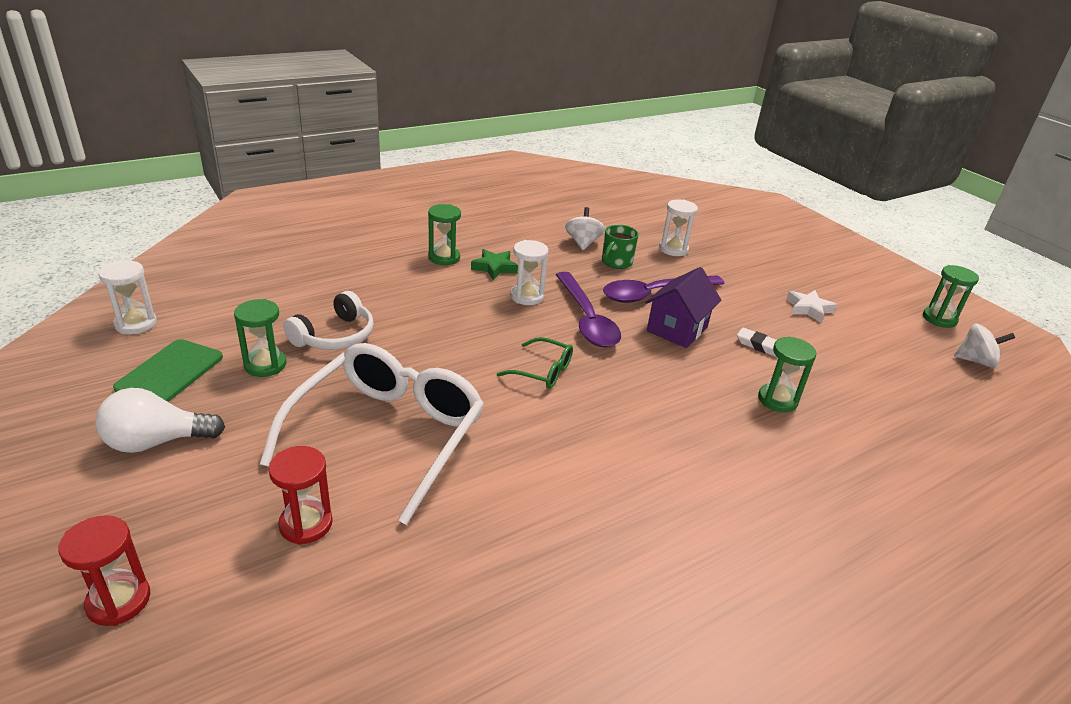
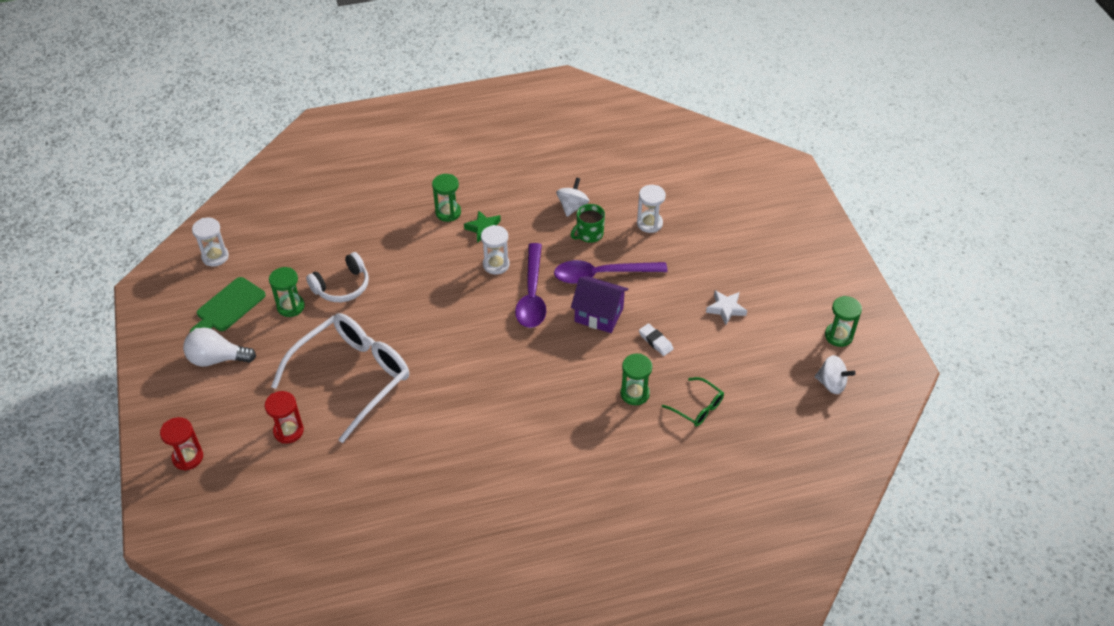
camera: 20 degrees right, 15 degrees up
(543, 371) = (475, 341): green glasses -> green glasses (697, 407)
(677, 329) = (599, 315): purple house -> purple house turned 60 degrees clockwise

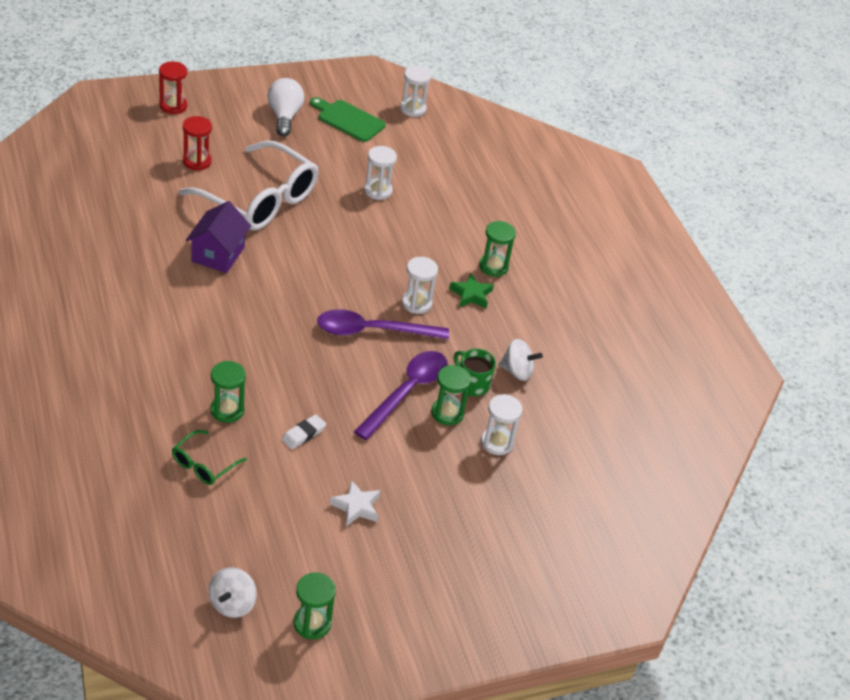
camera: 80 degrees right, 5 degrees down
(291, 306) = (350, 158): green hourglass -> green hourglass (447, 413)
(342, 286) = (378, 191): white headphones -> white hourglass
(599, 315) = (344, 386): purple house -> purple house (218, 254)
(602, 275) = (407, 392): purple spoon -> purple spoon turned 45 degrees clockwise

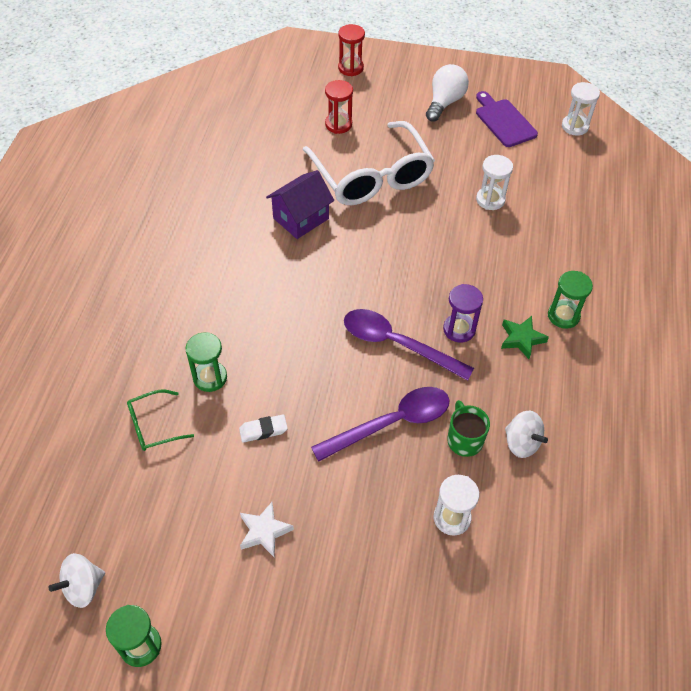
camera: 35 degrees right, 10 degrees up
(348, 120) = (504, 121): green cutting board -> purple cutting board
(416, 303) = (459, 329): white hourglass -> purple hourglass
(447, 413) = (419, 462): green hourglass -> none

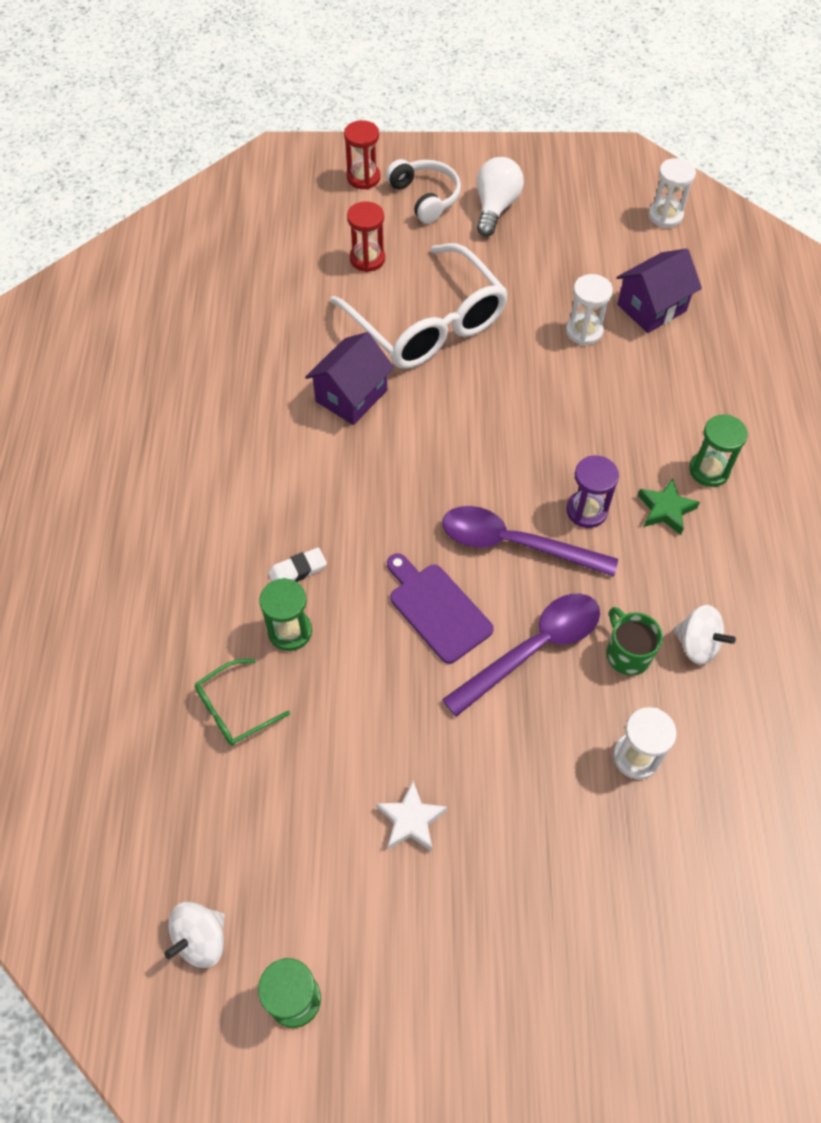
camera: 10 degrees left, 5 degrees up
(263, 430) = (376, 688): white eraser -> white eraser (297, 570)
(393, 88) = (425, 197): none -> white headphones
(504, 121) = (576, 222): purple cutting board -> purple cutting board (437, 609)
(547, 191) = (651, 308): none -> purple house

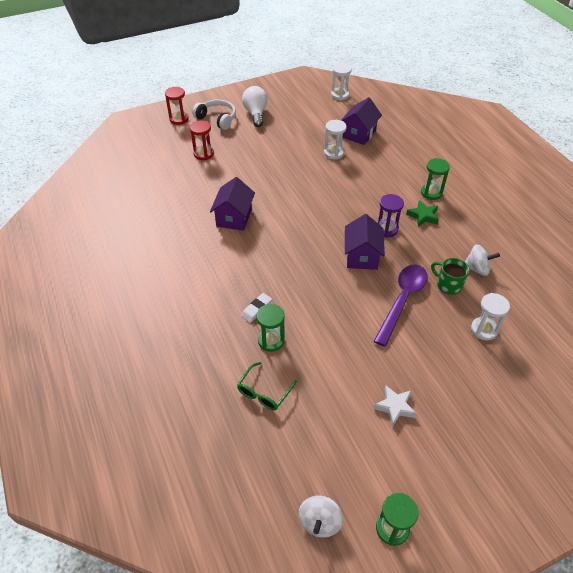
camera: 25 degrees left, 10 degrees down
(428, 324) = (254, 173): white glasses -> none
(437, 609) = (342, 300): purple cutting board -> none
(515, 544) = (362, 256): purple spoon -> purple house

